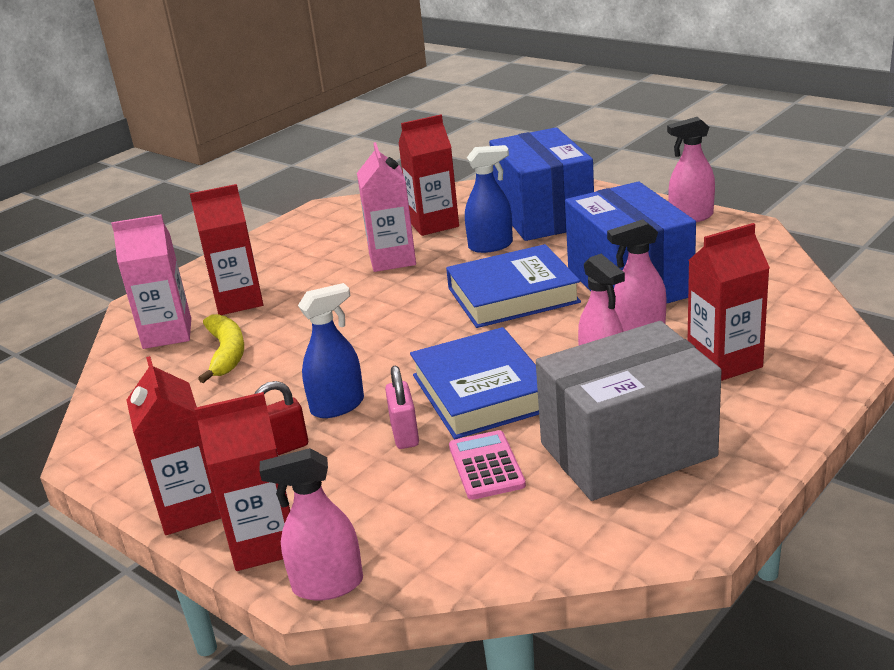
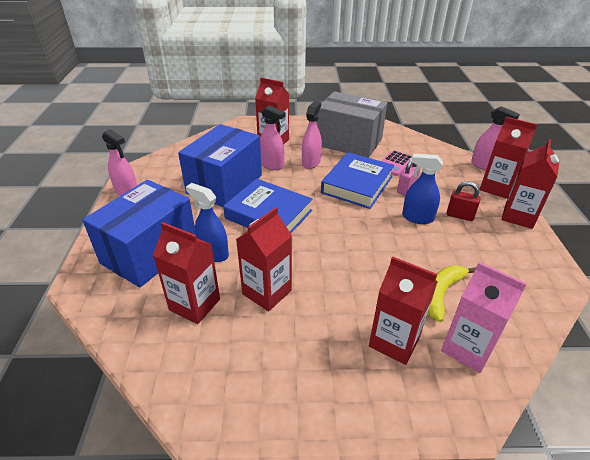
camera: 135 degrees left, 10 degrees up
(392, 259) = (267, 292): pink carton -> red carton

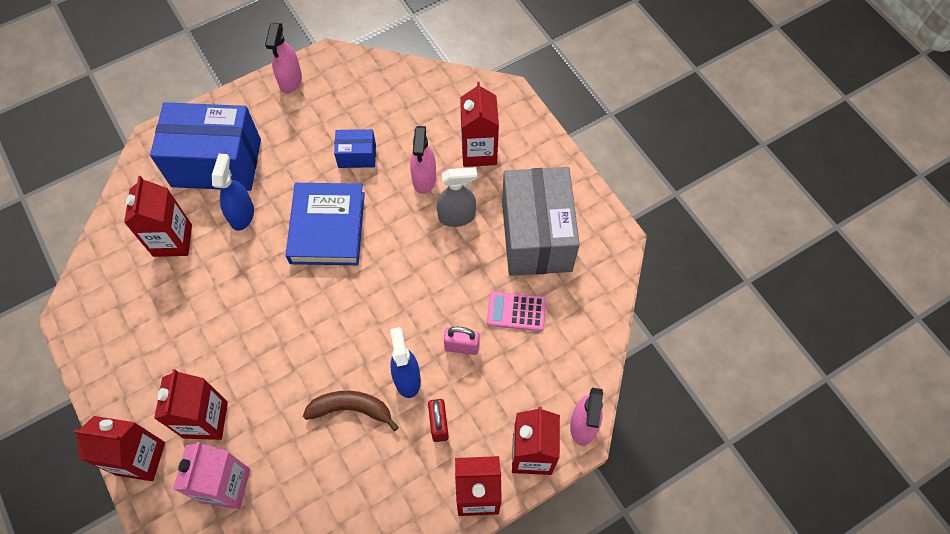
camera: 60 degrees right, 25 degrees up
(225, 184) = (357, 156): blue box -> blue box, size x0.46
(267, 292) = (214, 288): red carton -> red carton (140, 458)
(311, 162) = (457, 216): pink spray bottle -> grey spray bottle
(357, 184) = (438, 288): blue book -> none
(428, 251) = (351, 409): none -> brown banana
(441, 294) = (288, 442): yellow banana -> none

